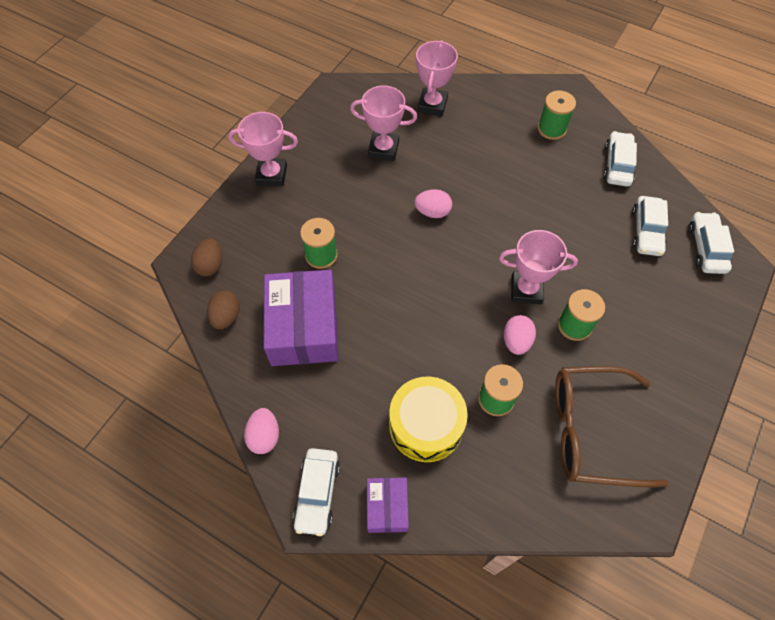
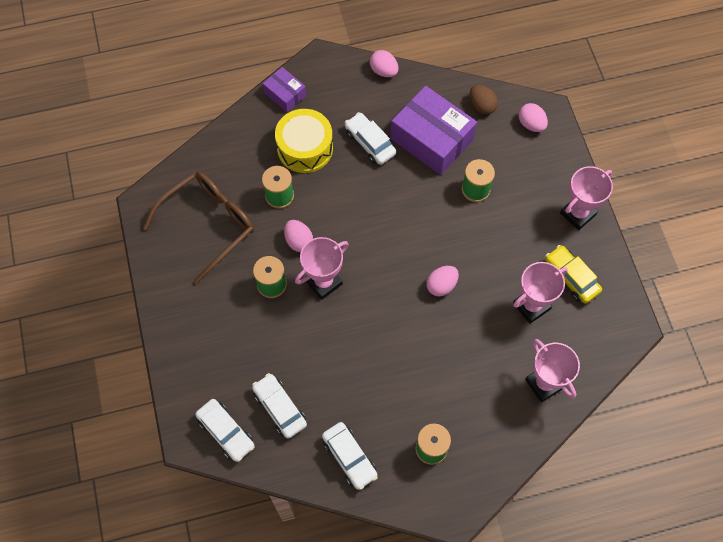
camera: 135 degrees right, 5 degrees up
(210, 265) = (531, 124): brown egg -> pink egg
(317, 493) = (326, 71): white car -> white car (370, 143)
(333, 143) = (571, 278): none -> yellow car

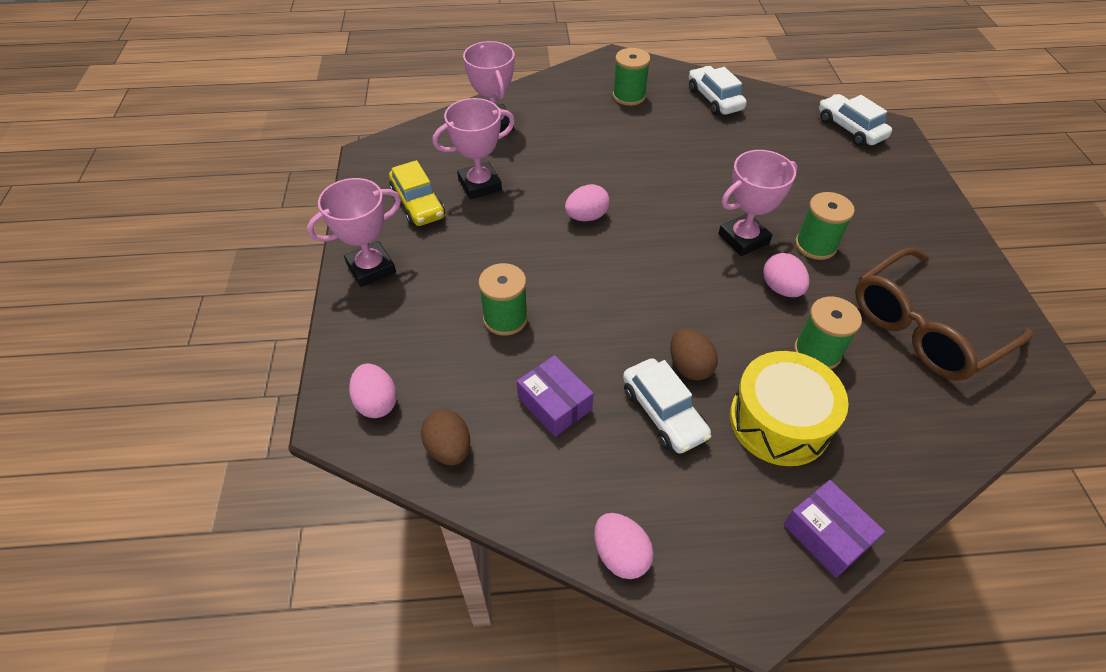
camera: 170 degrees left, 15 degrees down
(280, 408) = (792, 139): white car -> none
(357, 174) = (689, 366): none -> brown egg
(431, 139) = (554, 403): purple box -> purple box, size x0.52

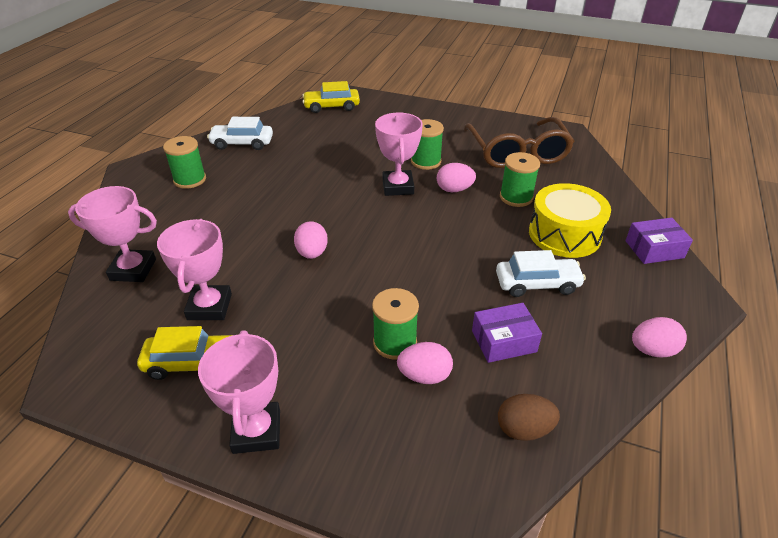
camera: 65 degrees left, 10 degrees down
(377, 402) = (446, 475): pink egg -> pink egg (424, 376)
(689, 366) = (501, 256): brown egg -> none
(850, 129) = (331, 107): white car -> yellow car

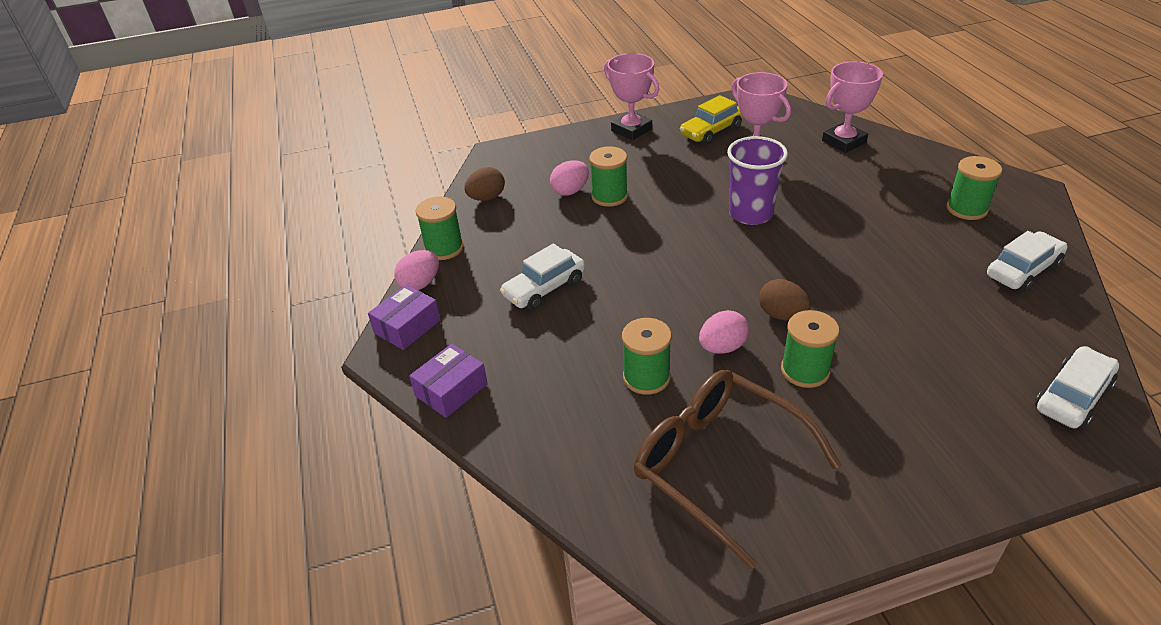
camera: 145 degrees right, 0 degrees up
(312, 253) = (750, 214): pink egg -> purple cup
(331, 107) = (1072, 397): yellow car -> white car
(398, 187) = (782, 315): pink trophy -> brown egg
(504, 341) = (536, 234): purple box -> purple box (407, 326)
(564, 234) = (556, 356): yellow drum -> none
(611, 381) = (444, 248): none -> green spool

